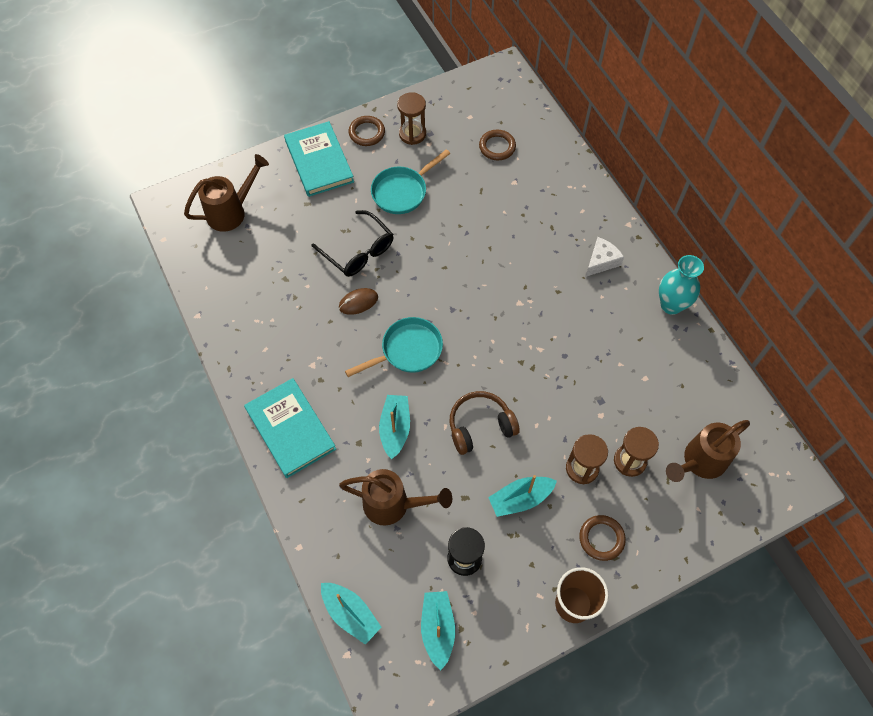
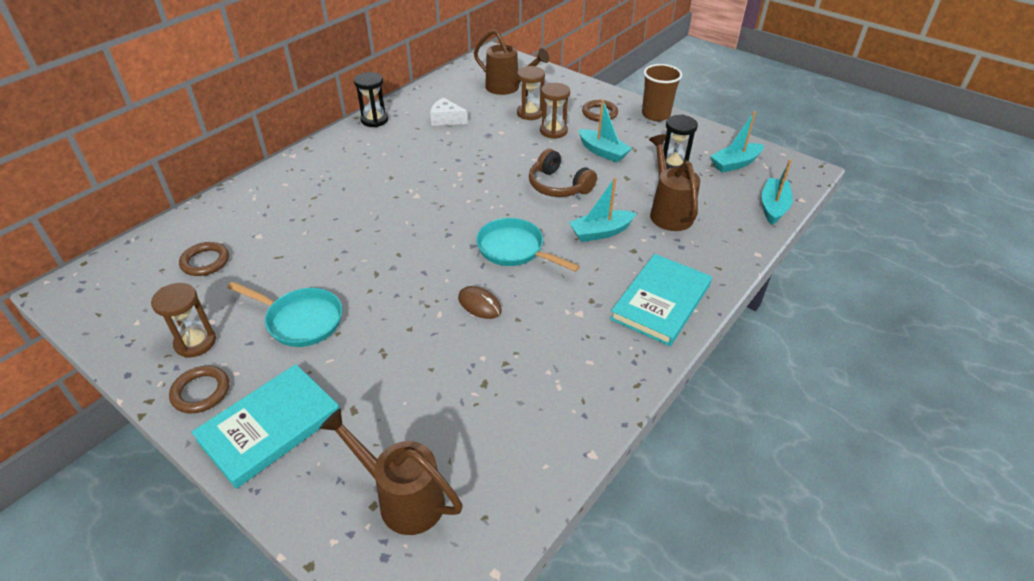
camera: 115 degrees left, 20 degrees down
(358, 251) = (409, 329): black glasses -> none
(601, 261) = (344, 161): white cheese -> white cheese (446, 119)
(671, 305) = (374, 120): turquoise vase -> black hourglass

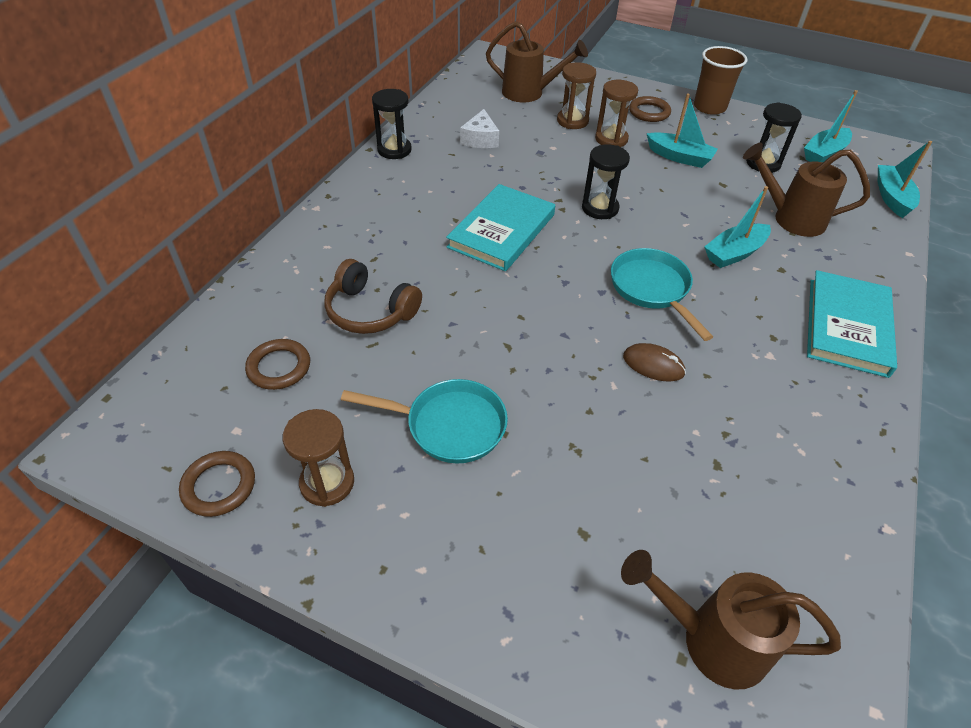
camera: 15 degrees left, 5 degrees up
(201, 392) = (373, 551): brown ring -> brown ring (219, 486)
(270, 427) = (491, 580): turquoise book -> turquoise book (501, 231)
(446, 119) = (480, 139): white cheese -> white cheese turned 90 degrees counterclockwise
(510, 183) = (600, 208): none -> black hourglass
(514, 249) = (652, 289): turquoise pan -> turquoise pan turned 45 degrees clockwise
(558, 186) = (655, 204): brown headphones -> brown headphones (370, 311)
(668, 212) = (791, 218): brown watering can -> brown watering can turned 45 degrees counterclockwise

